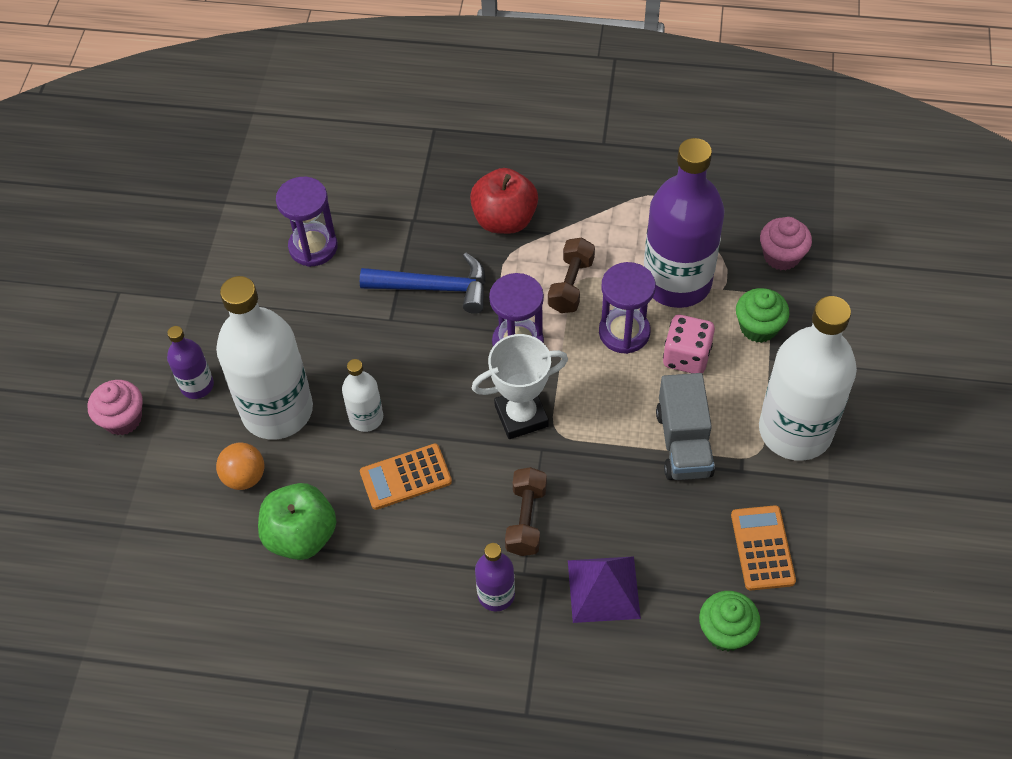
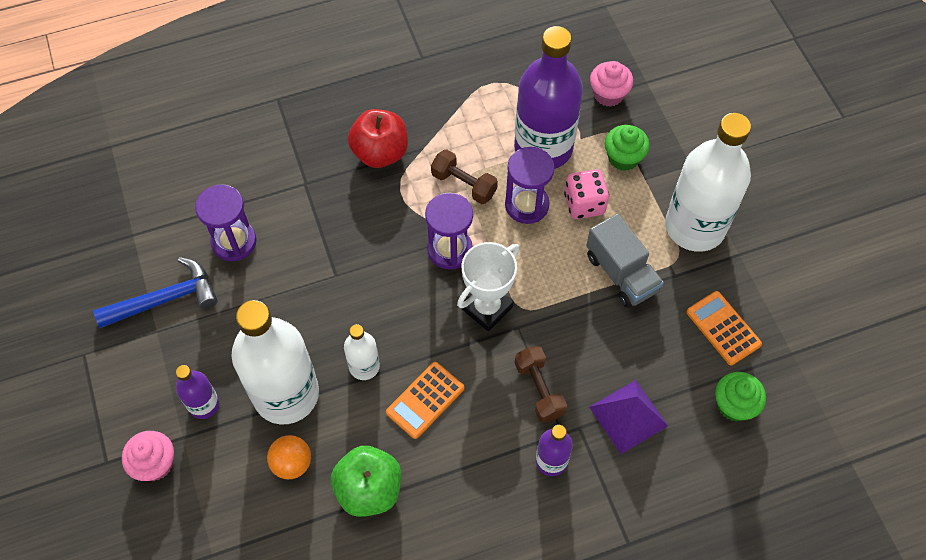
camera: 30 degrees left, 5 degrees up
(434, 288) = (356, 233): blue hammer -> blue hammer (165, 299)
(571, 285) = (464, 184): brown dumbbell -> brown dumbbell turned 45 degrees counterclockwise

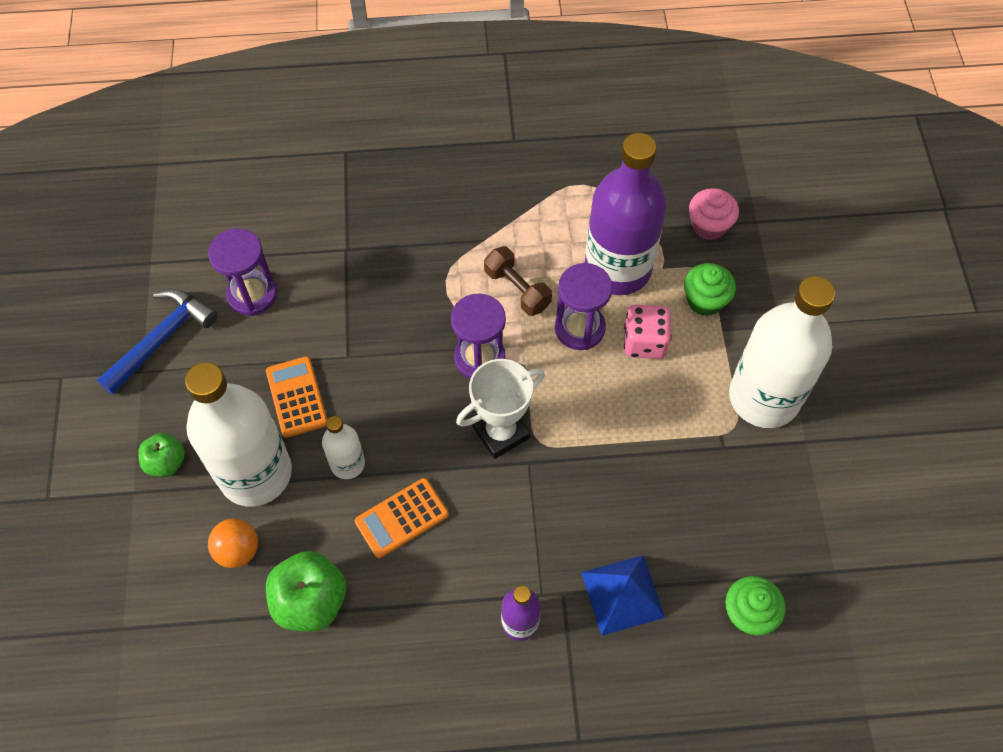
camera: 15 degrees right, 0 degrees up
(155, 464) = (96, 513): pink cupcake -> none
(165, 299) = (162, 339): blue hammer -> blue hammer turned 45 degrees counterclockwise
(204, 404) = (166, 462): purple bottle -> green apple
(380, 153) = (437, 234): red apple -> none
(539, 389) = (531, 538): brown dumbbell -> none
(621, 273) = (663, 430): grey truck -> none
(628, 416) = (622, 594): purple pyramid -> blue pyramid
(723, 328) = (762, 522): orange calculator -> orange calculator (296, 397)

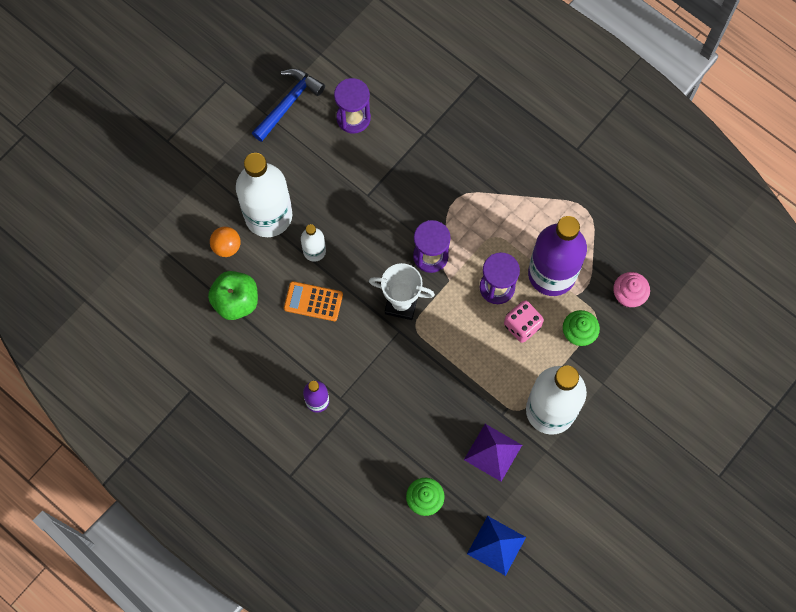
camera: 45 degrees right, 10 degrees up
(162, 339) = (288, 103): blue hammer -> blue hammer turned 45 degrees counterclockwise
(166, 462) = (234, 172): green apple -> none
(296, 397) = (323, 194): orange calculator -> none
(517, 289) = (487, 237): brown dumbbell -> none
(622, 594) = (376, 434): blue pyramid -> blue pyramid (496, 545)
(758, 493) = (493, 452): none -> purple pyramid

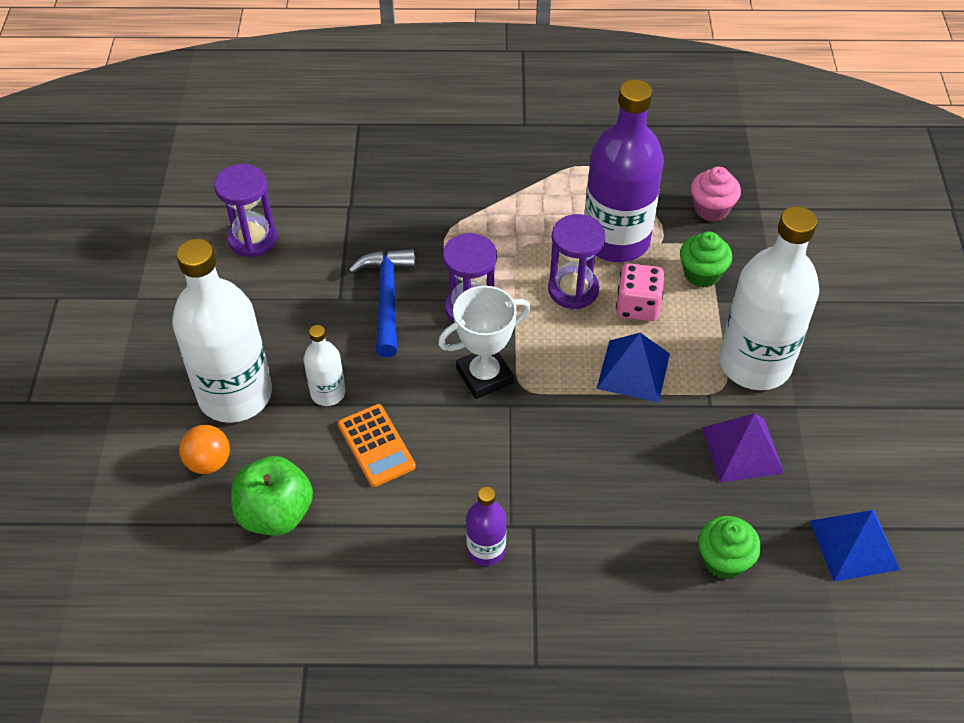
camera: 40 degrees left, 20 degrees down
(288, 103) = (159, 271): blue hammer -> blue hammer (387, 298)
(313, 301) = (376, 445): orange calculator -> orange calculator turned 90 degrees counterclockwise
(481, 362) = (633, 370): none -> blue pyramid

